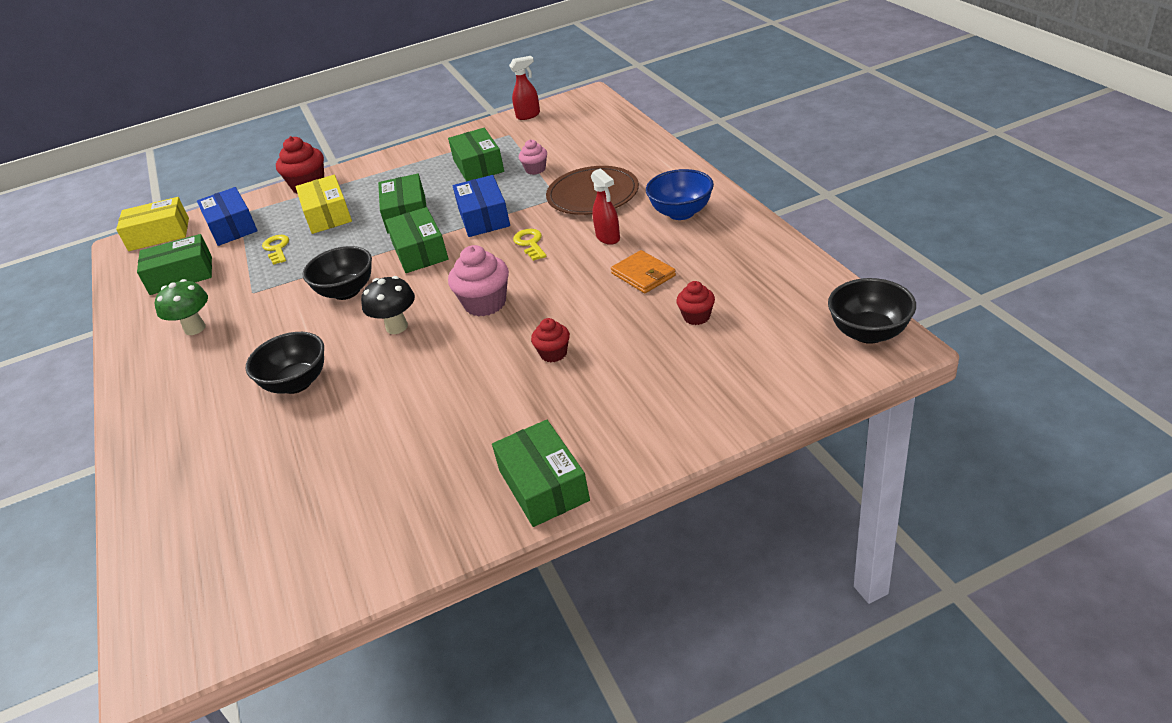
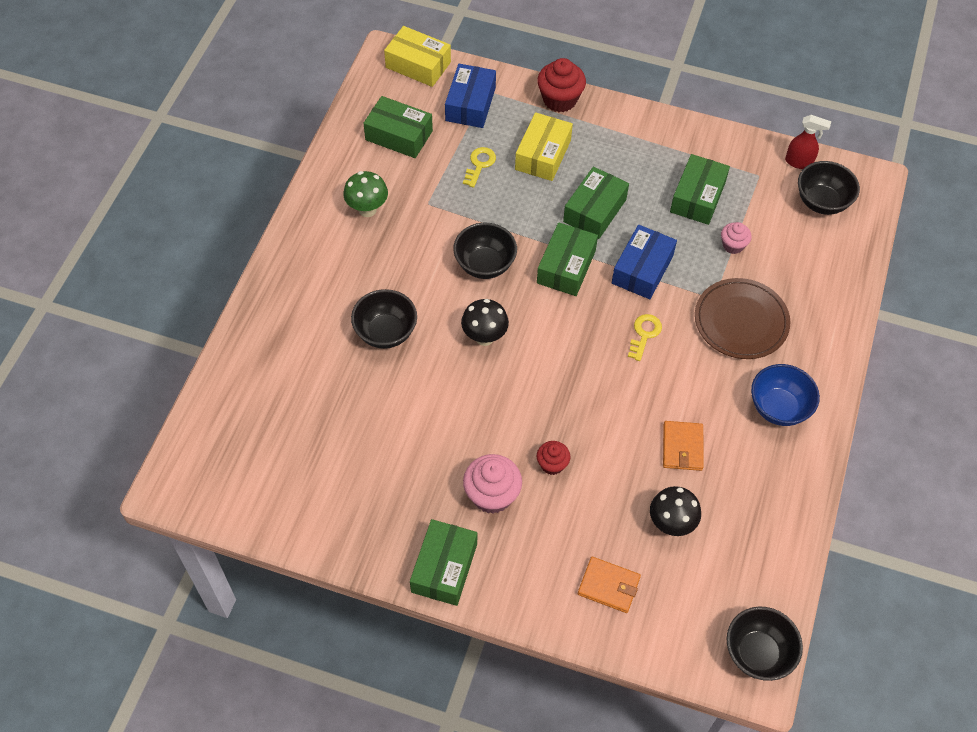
camera: 35 degrees right, 20 degrees up
(485, 303) = (557, 370): pink cupcake -> pink cupcake (492, 495)
(568, 120) = (822, 202): none -> black bowl
(608, 238) = (700, 383): red spray bottle -> none
(696, 317) = (671, 524): red cupcake -> black mushroom
(702, 385) = (609, 586): none -> orange wallet

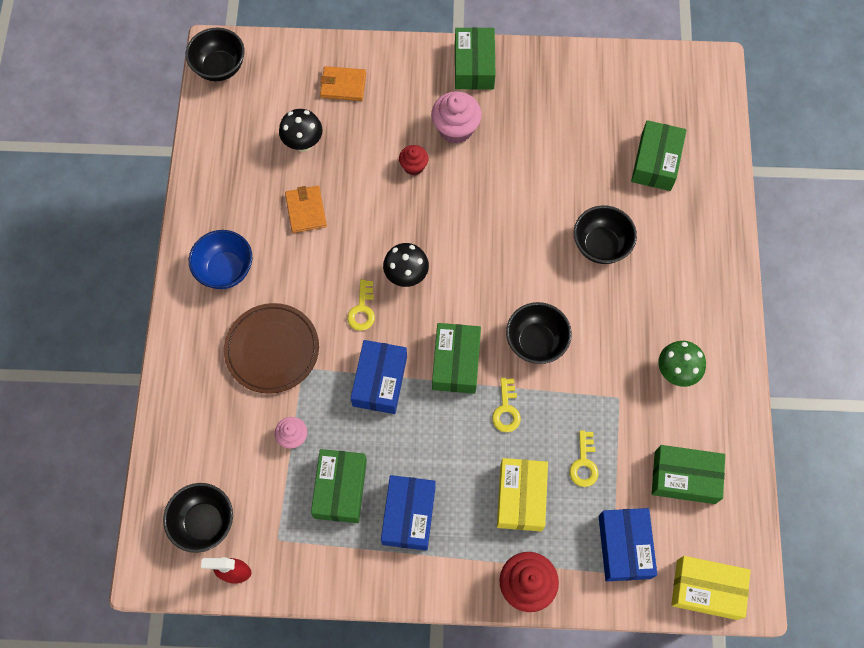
camera: 165 degrees right, 10 degrees up
(484, 337) = (509, 265): black mushroom -> black mushroom (406, 276)
(532, 219) = (506, 409): none -> yellow key
(595, 211) = (445, 439): green box -> green box (655, 162)
(642, 165) = (408, 515): none -> blue box

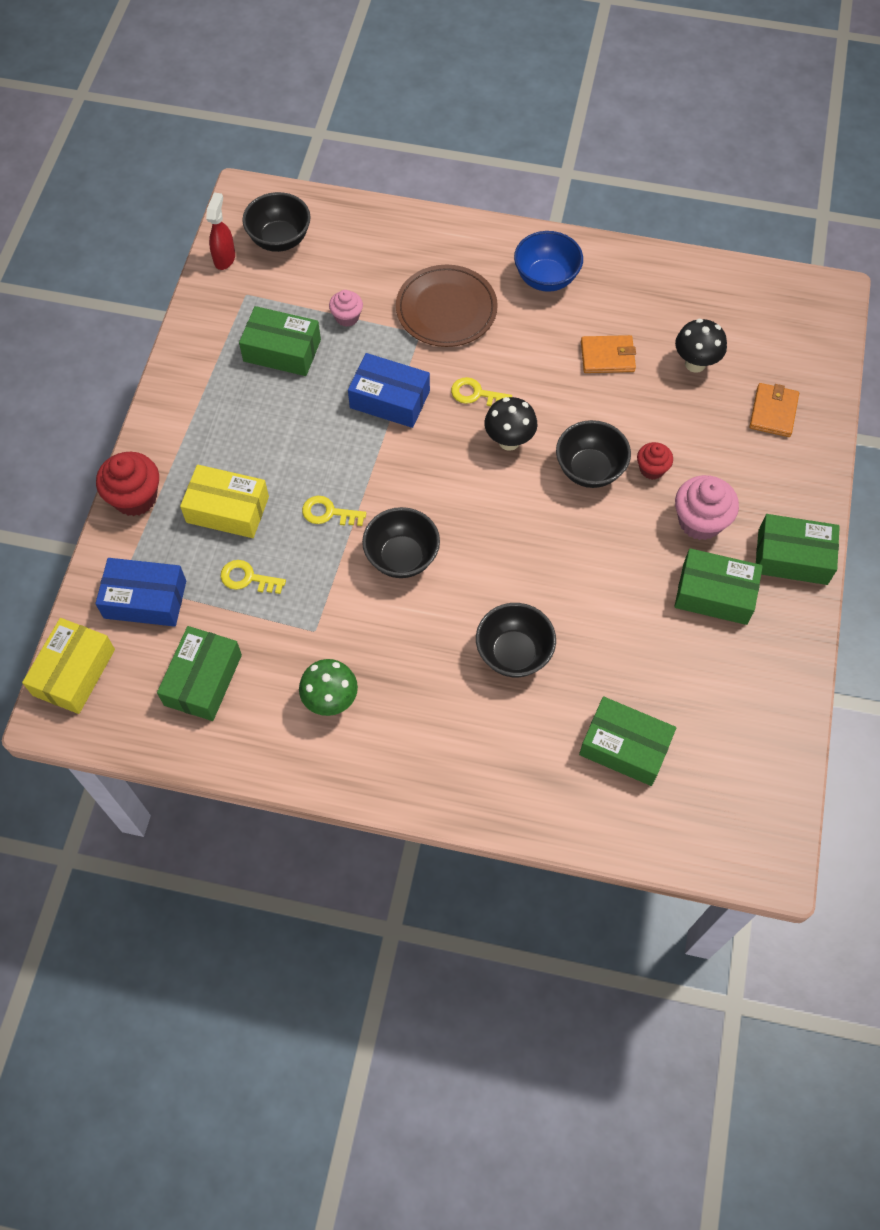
camera: 100 degrees right, 5 degrees down
(220, 67) = (806, 295): black bowl -> black bowl (589, 469)
(408, 515) = (238, 405): blue box -> none
(456, 362) = (395, 473): green box -> green box (714, 594)

